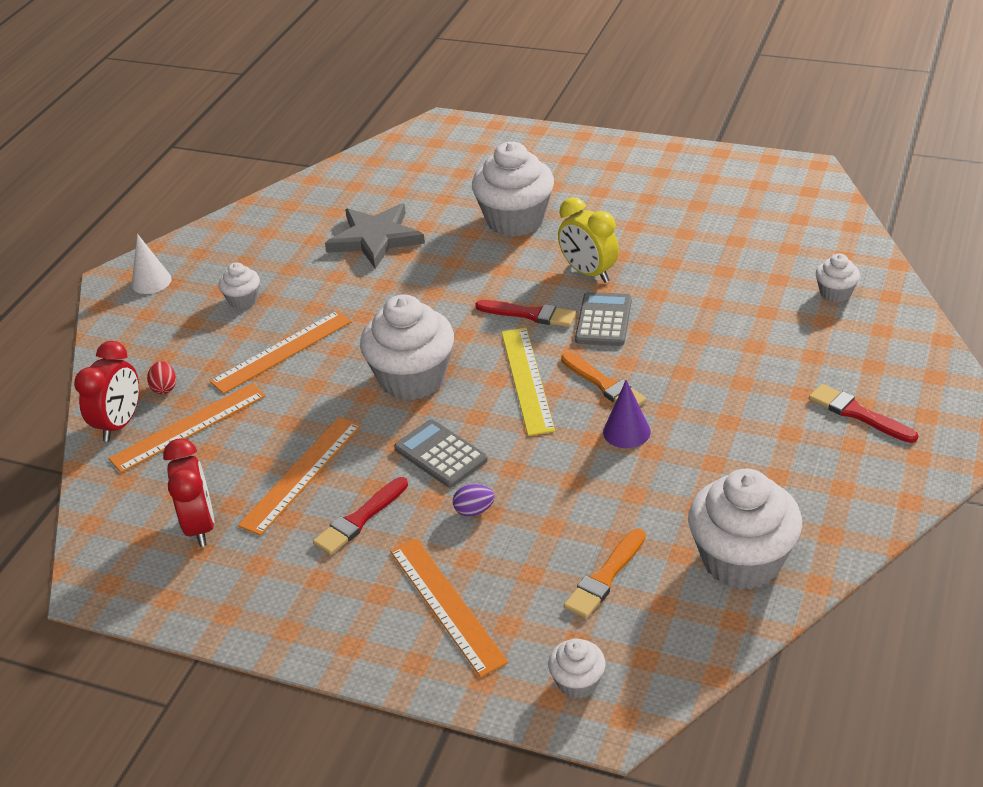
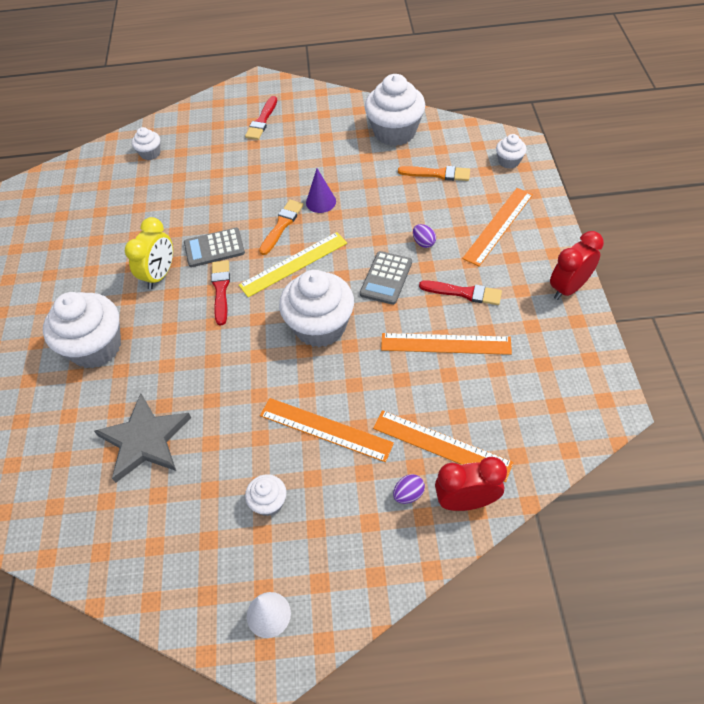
camera: 115 degrees left, 15 degrees up
(164, 388) = (408, 494): red egg -> purple egg
(200, 526) = (525, 376): red clock -> red clock (568, 288)

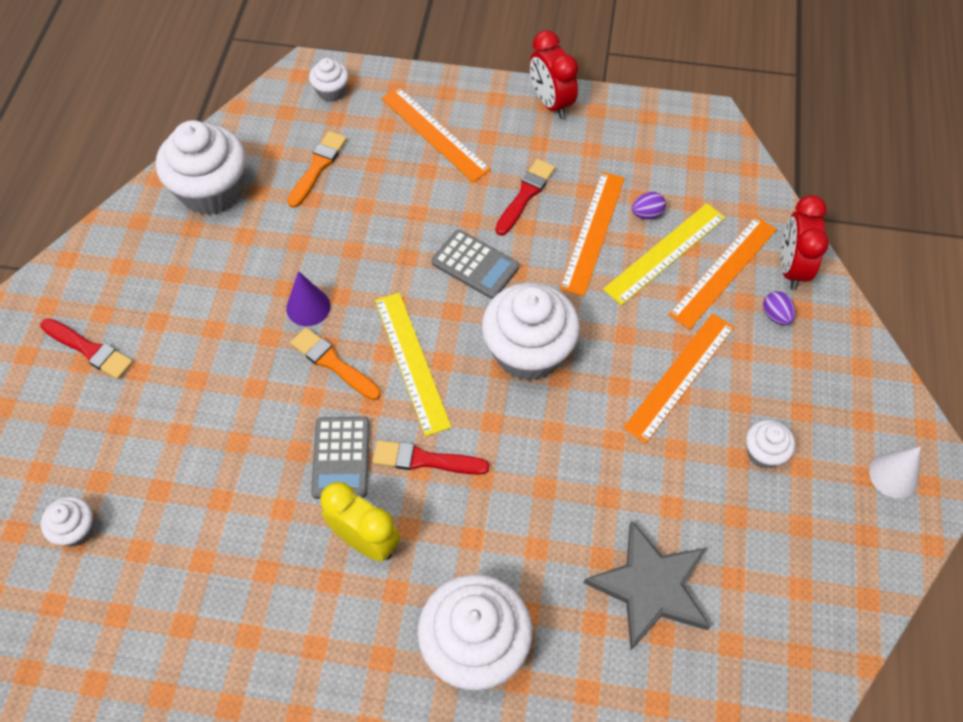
camera: 80 degrees left, 5 degrees up
(423, 242) = (432, 212): purple egg -> purple egg (647, 214)
(444, 398) = (665, 253): none -> yellow ruler

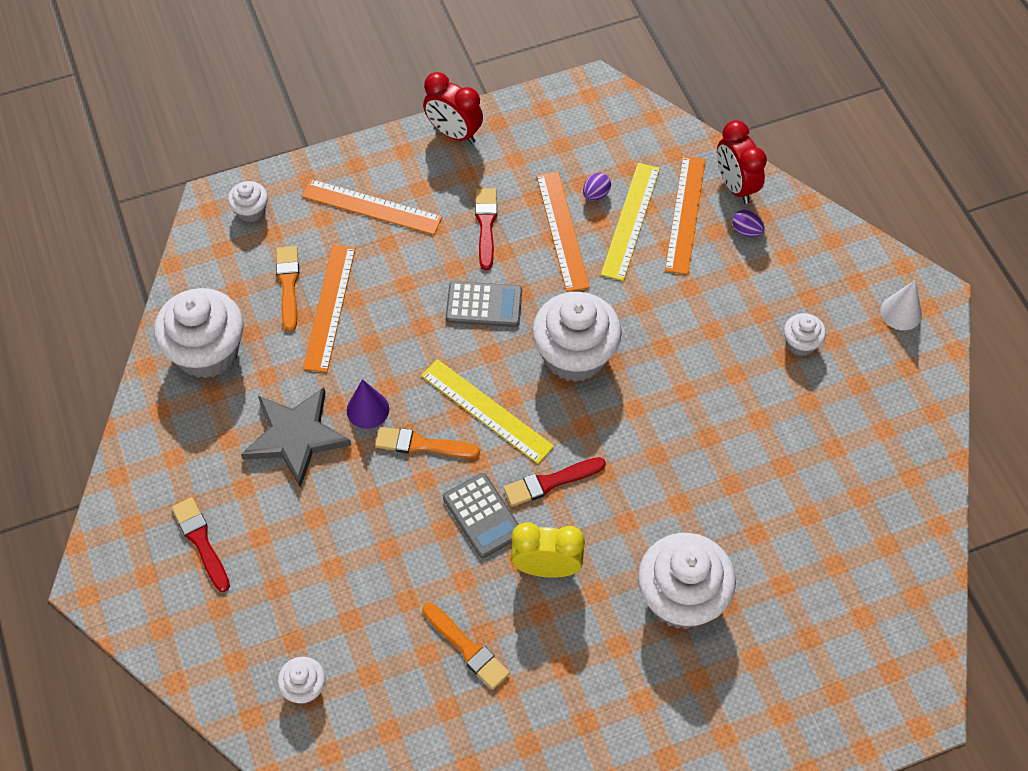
camera: 30 degrees left, 0 degrees up
(89, 350) = (201, 541): red brush -> red brush turned 120 degrees counterclockwise
(240, 576) = (467, 648): none -> orange brush
(650, 587) = (780, 486): grey star -> grey star (295, 436)
(680, 377) = (704, 316): orange ruler -> orange ruler (330, 307)

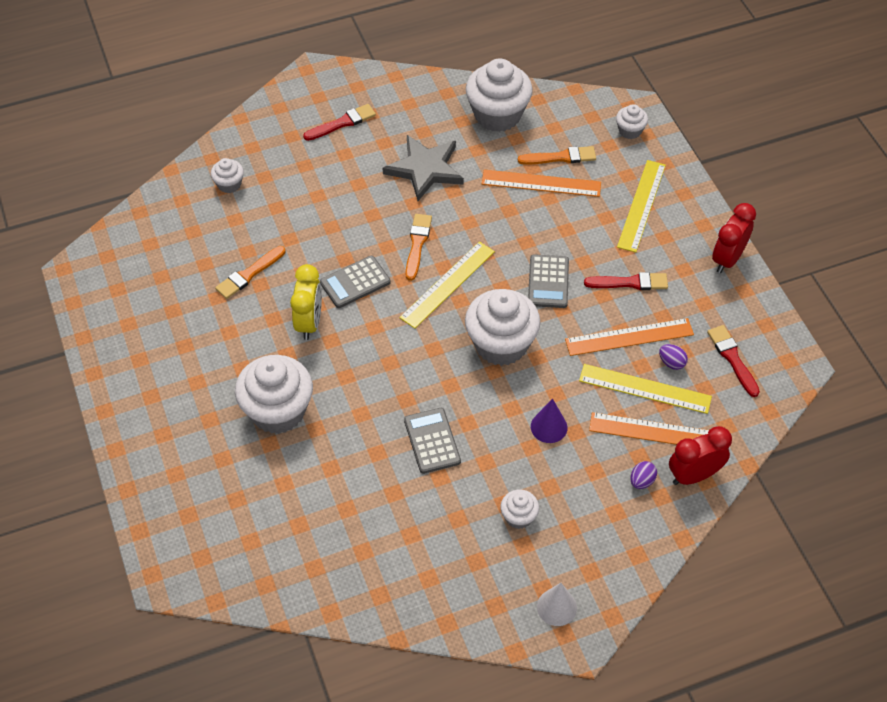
camera: 90 degrees right, 5 degrees down
(367, 409) = (448, 210): purple cone -> purple cone (549, 427)
(371, 206) = (641, 205): orange ruler -> yellow ruler
(550, 482) = (382, 326): red brush -> red brush (732, 358)
(712, 427) = (432, 441): none -> grey calculator

